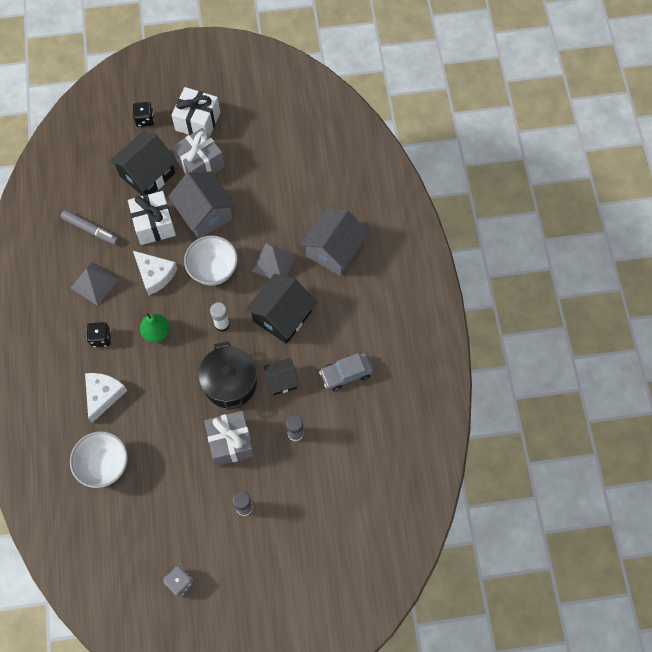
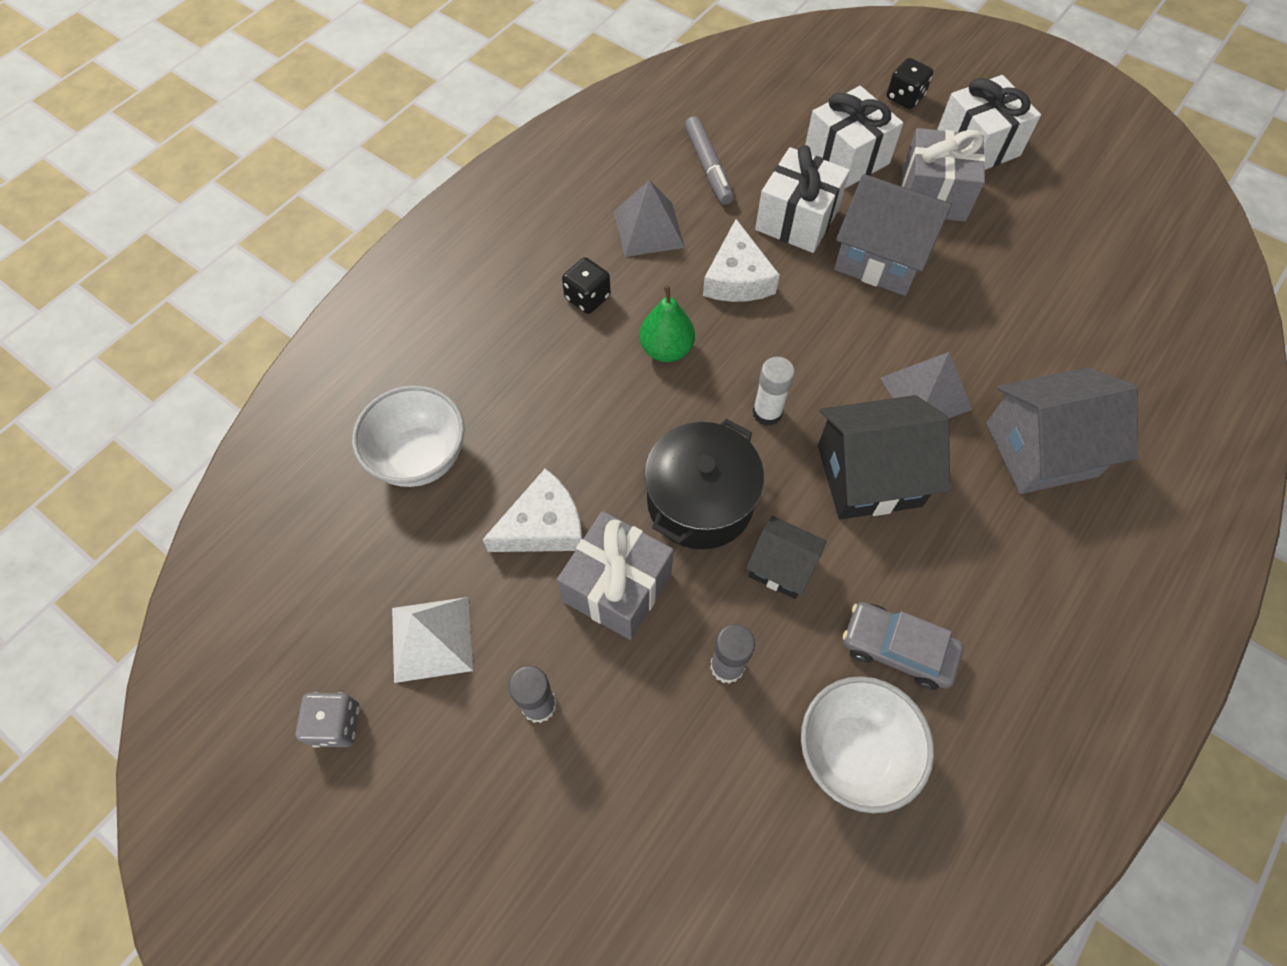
camera: 45 degrees right, 5 degrees down
(103, 395) = (516, 368): white cheese -> white cheese (543, 526)
(147, 174) = (846, 158): black house -> white gift
(182, 523) = (431, 638): none -> white pyramid
(205, 214) = (881, 257): grey house -> grey house turned 75 degrees counterclockwise
(213, 270) = (824, 333): white bowl -> white bowl (853, 752)

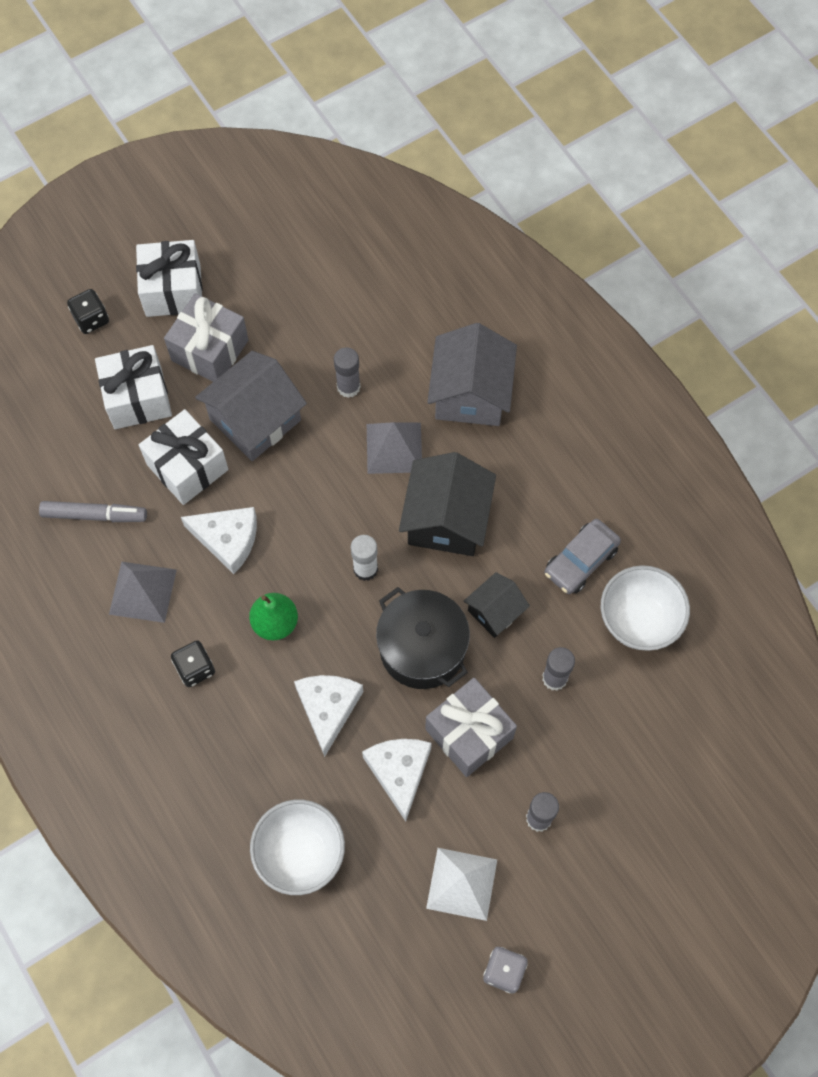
camera: 70 degrees left, 5 degrees up
(591, 430) = (328, 708): none -> white cheese
(970, 326) = (348, 387): none -> grey glue stick

